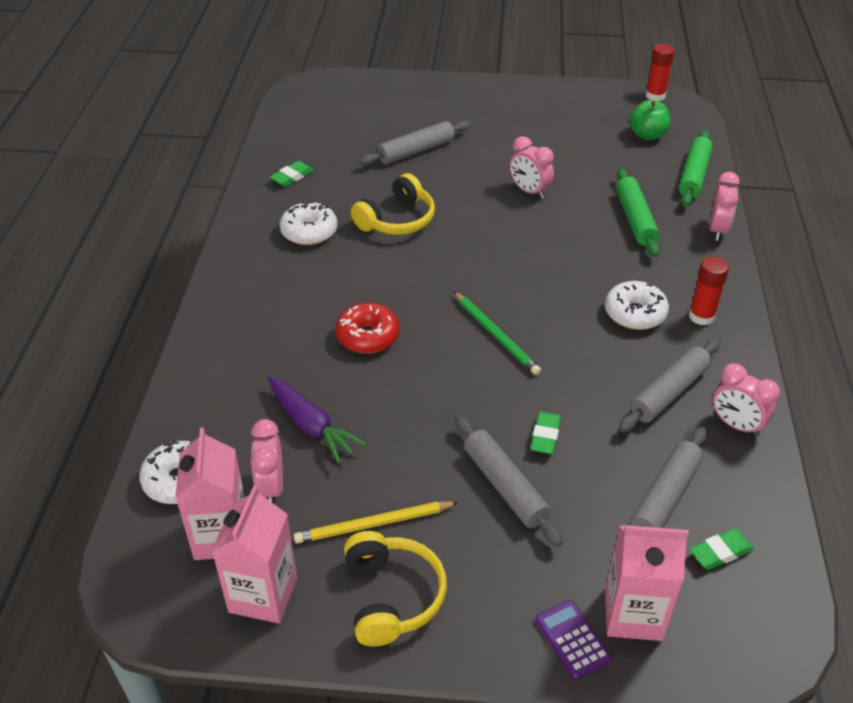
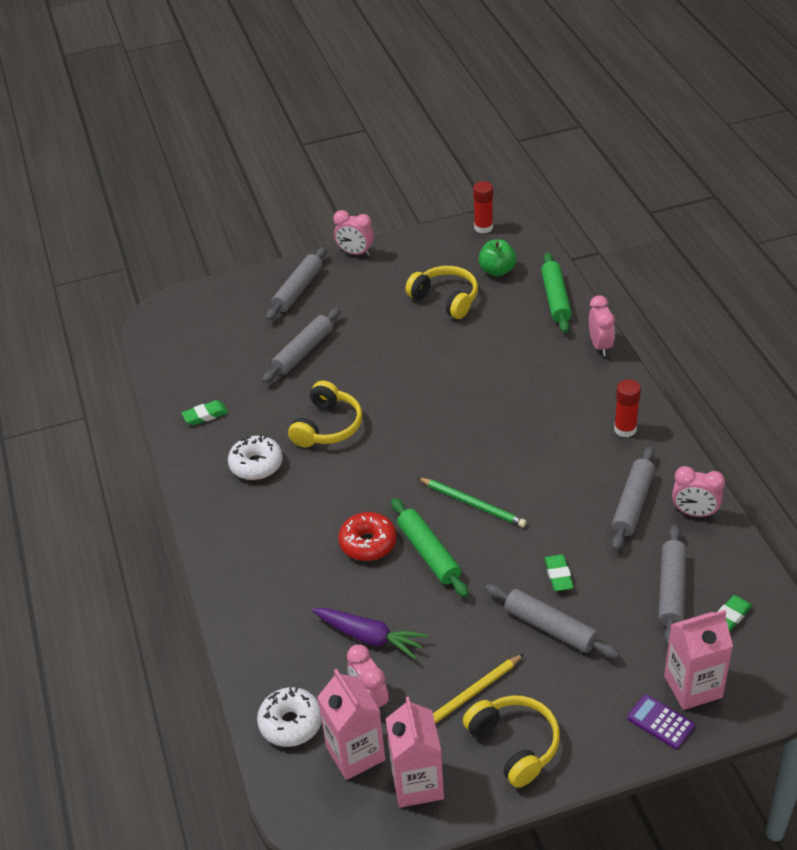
camera: 20 degrees left, 0 degrees up
(292, 177) = (205, 415): green eraser -> green eraser turned 45 degrees clockwise
(445, 100) = (298, 290): none -> grey rolling pin
(529, 191) = (426, 360): pink clock -> pink clock (355, 253)
(581, 145) = (445, 299): none -> yellow headphones
(635, 219) = (528, 357): green rolling pin -> green rolling pin (428, 553)
(635, 313) = (572, 445): white donut -> none

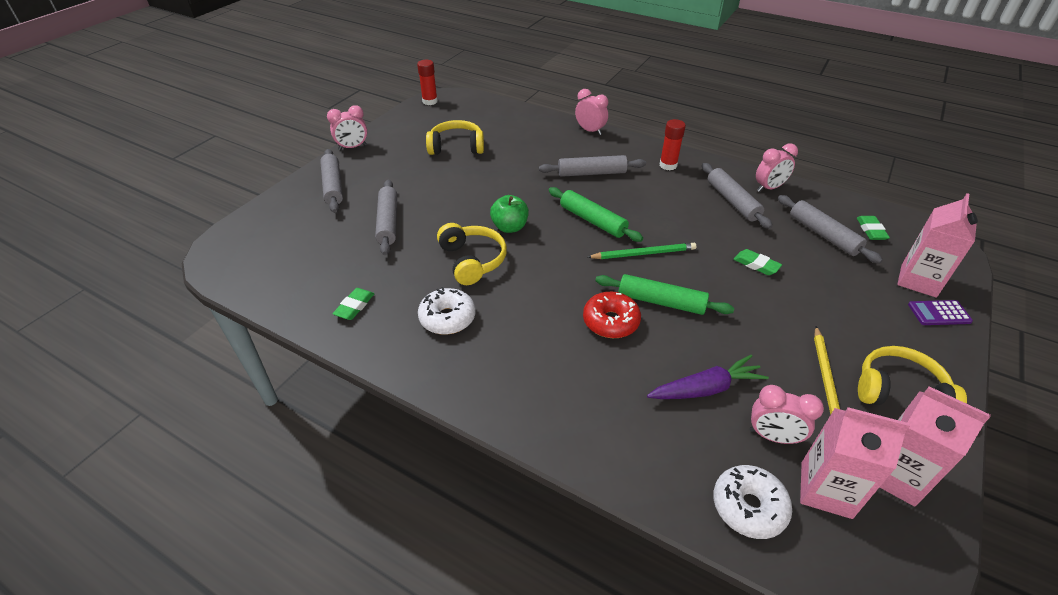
camera: 45 degrees left, 0 degrees up
(497, 270) = (470, 119): green apple -> green apple (510, 227)
(550, 627) = (800, 299): grey rolling pin -> grey rolling pin (591, 173)
(556, 299) = (529, 119): green rolling pin -> green rolling pin (593, 220)

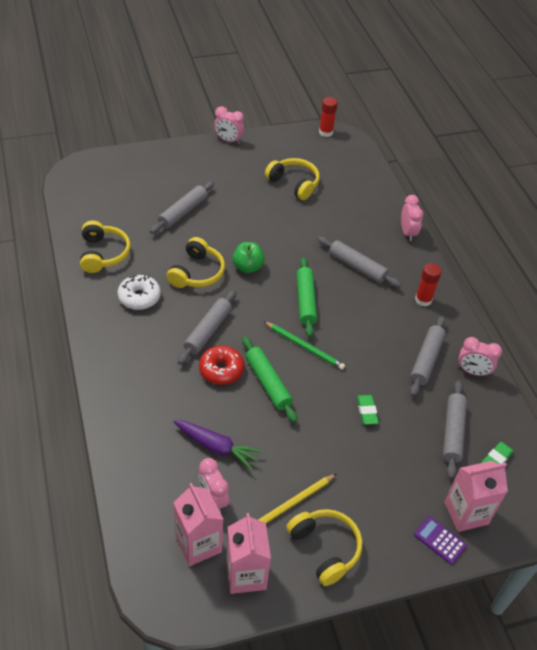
camera: 40 degrees right, 5 degrees up
(333, 186) = (183, 163): grey rolling pin -> grey rolling pin (207, 331)
(355, 306) = (103, 254): green eraser -> yellow headphones
(748, 507) = (149, 513): white donut -> none

